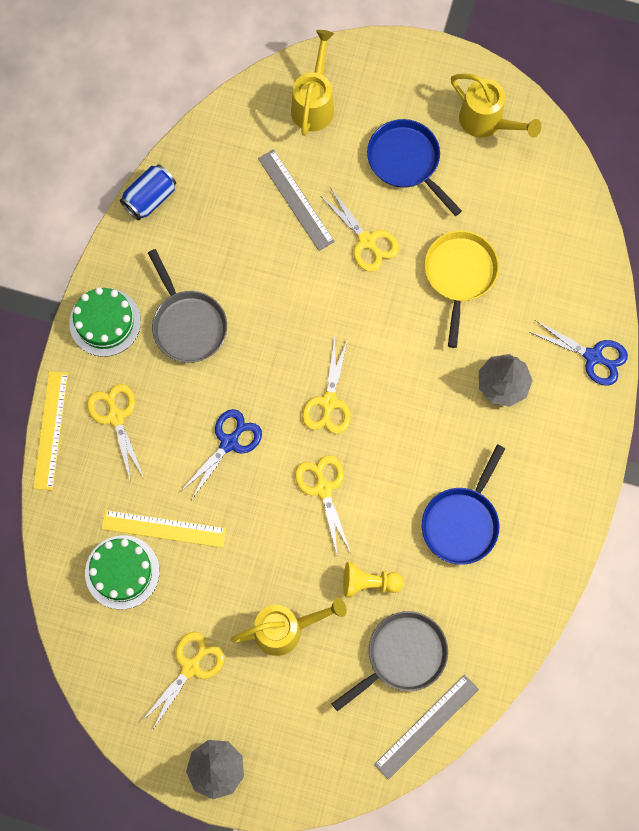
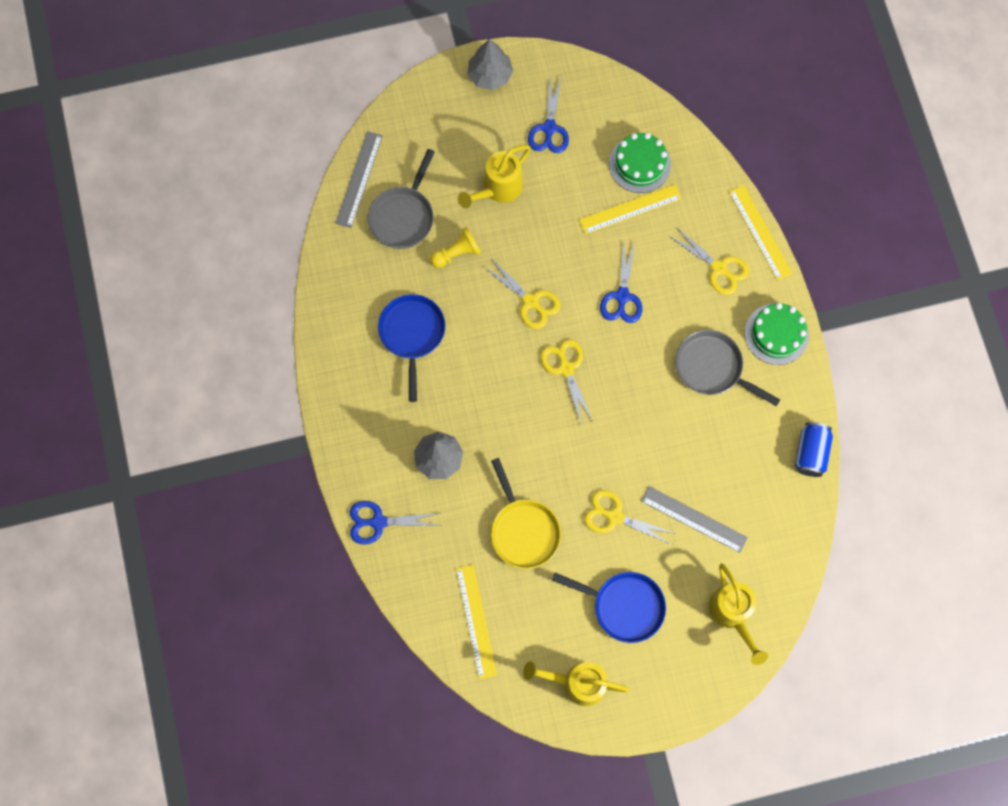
camera: 150 degrees right, 0 degrees up
(190, 667) = (549, 128): yellow scissors -> blue scissors
(548, 220) = (476, 621): none -> yellow ruler

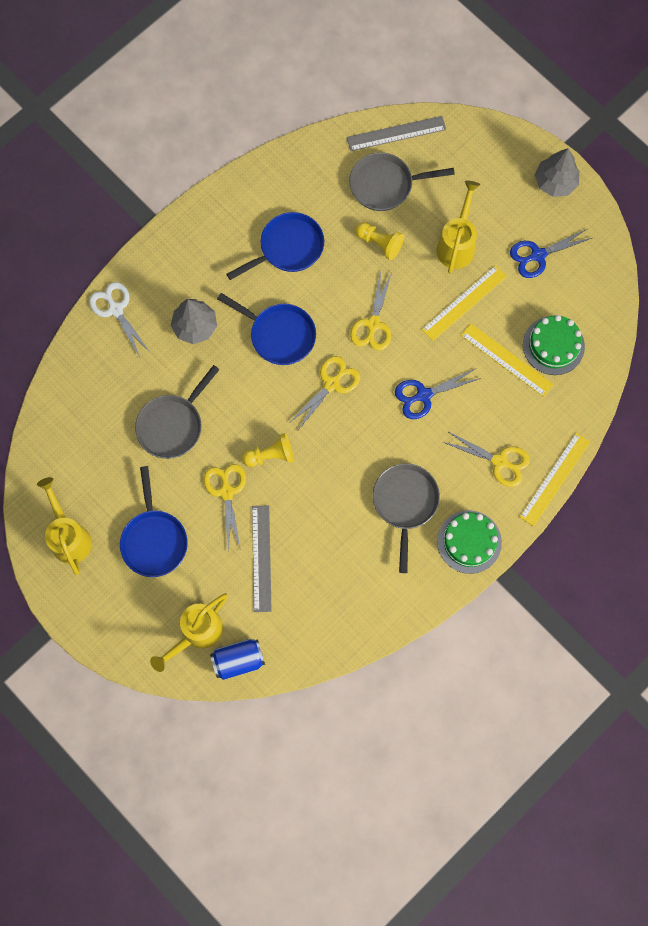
camera: 60 degrees right, 0 degrees up
(378, 522) = (116, 310): blue scissors -> white scissors
(476, 621) = (76, 429): yellow ruler -> yellow ruler (464, 303)
(491, 388) = (279, 334): none -> blue pan
(498, 189) = (457, 244): yellow watering can -> yellow watering can turned 90 degrees clockwise
(523, 530) = (173, 425): yellow pan -> grey pan
(602, 458) = (270, 455): none -> yellow pawn
(719, 268) = (499, 461): yellow scissors -> yellow scissors turned 75 degrees counterclockwise
(810, 453) = (378, 627): blue can -> blue can (238, 660)

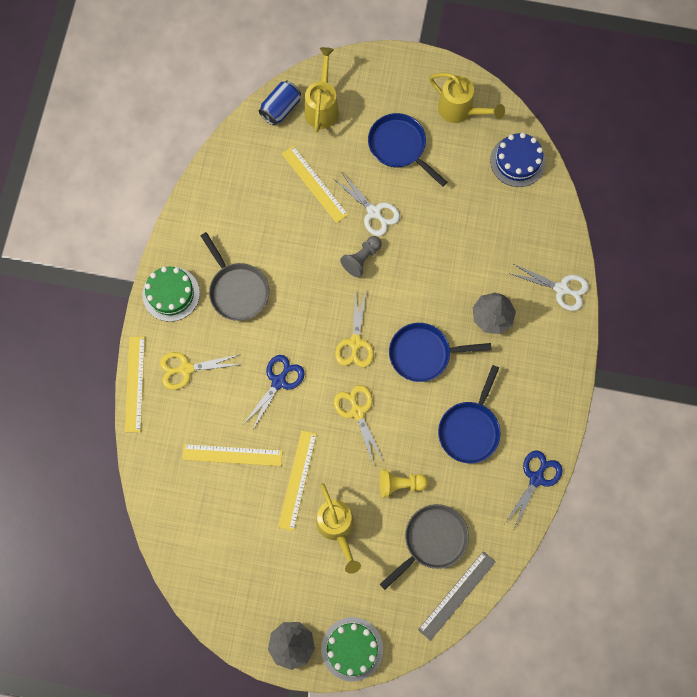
camera: 145 degrees right, 0 degrees up
(57, 450) = (517, 161): none -> blue cake
(173, 425) = (450, 233): grey pan -> none
(226, 492) = (374, 212): yellow scissors -> white scissors
(261, 558) = (314, 184): grey ruler -> yellow ruler
(270, 455) = (361, 259): yellow pawn -> grey pawn
(538, 255) = (264, 565): blue scissors -> blue scissors (536, 478)
(553, 345) = (202, 493): green cake -> green cake (352, 649)

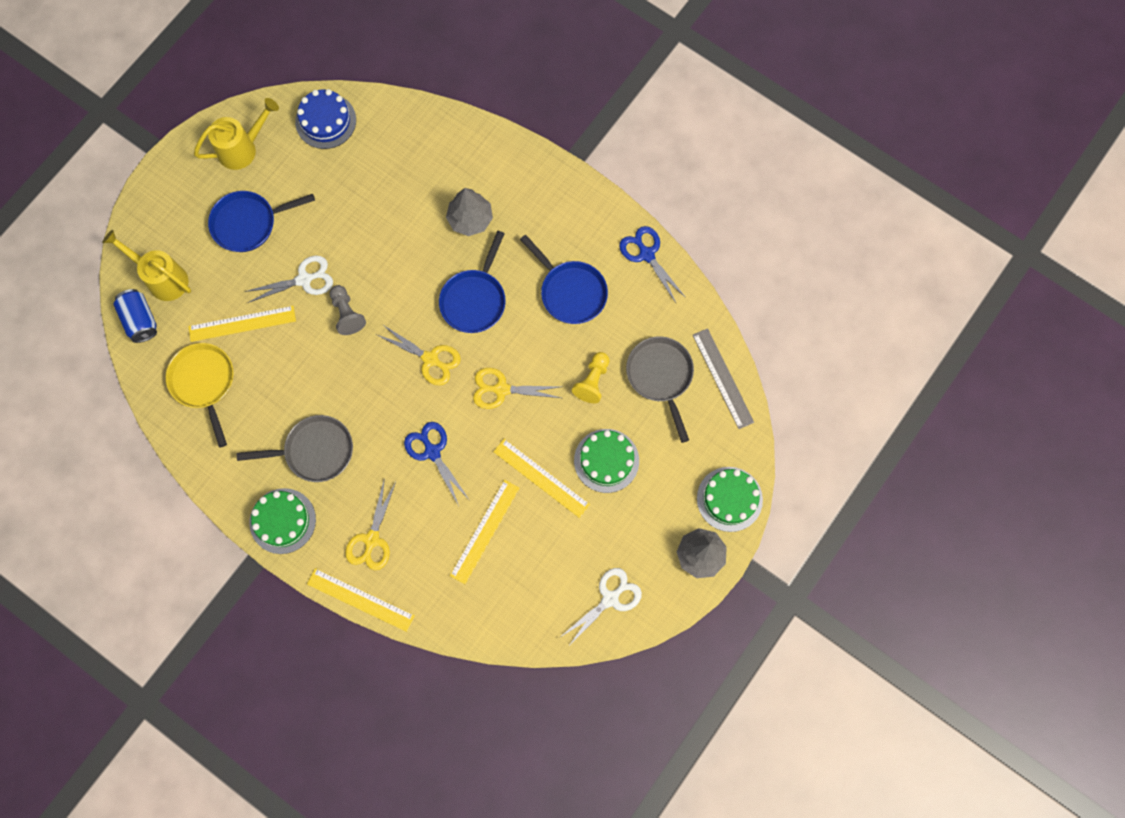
camera: 65 degrees left, 0 degrees up
(253, 180) = (204, 383): none -> yellow pan
(337, 527) = (606, 460): yellow watering can -> green cake
(561, 289) = (475, 144): white scissors -> white scissors (610, 599)

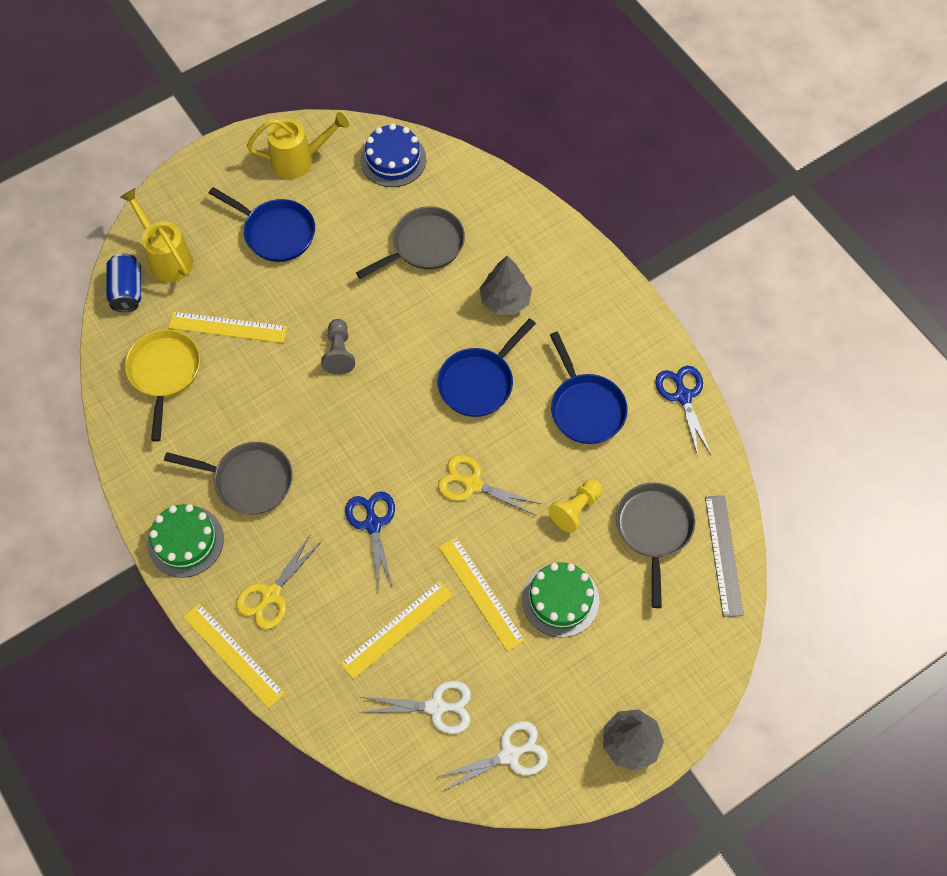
camera: 20 degrees right, 10 degrees down
(249, 223) = (275, 232): blue pan -> blue pan turned 150 degrees counterclockwise
(304, 279) = (309, 305): white scissors -> white scissors (436, 707)
(382, 192) = (424, 245): none -> grey pan
(430, 359) = (408, 427): yellow scissors -> none
(729, 499) = (686, 691): green cake -> none

